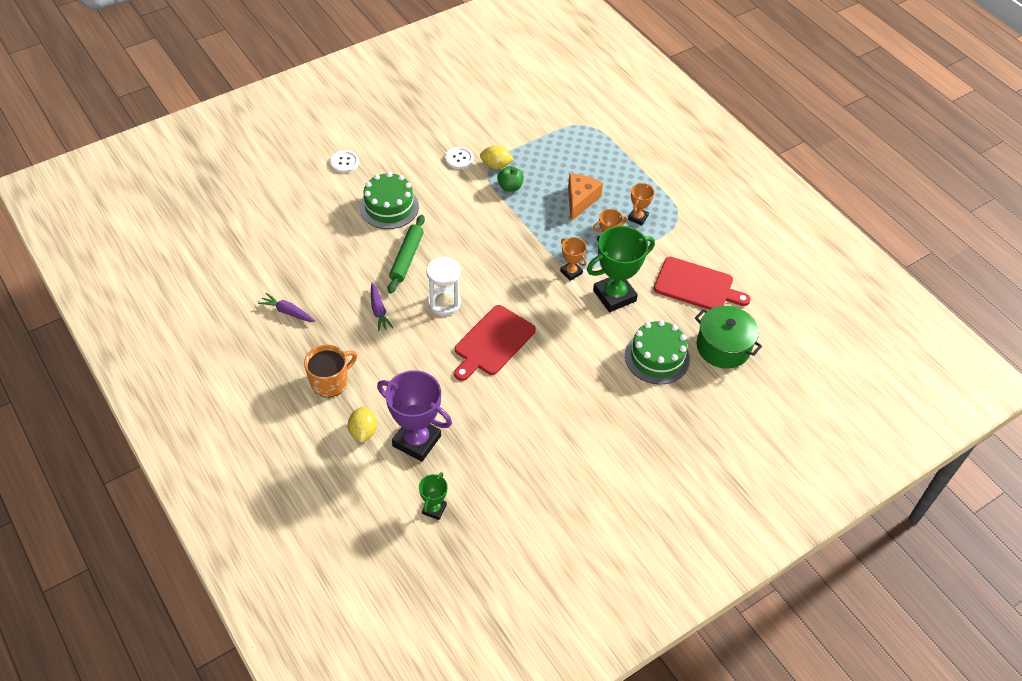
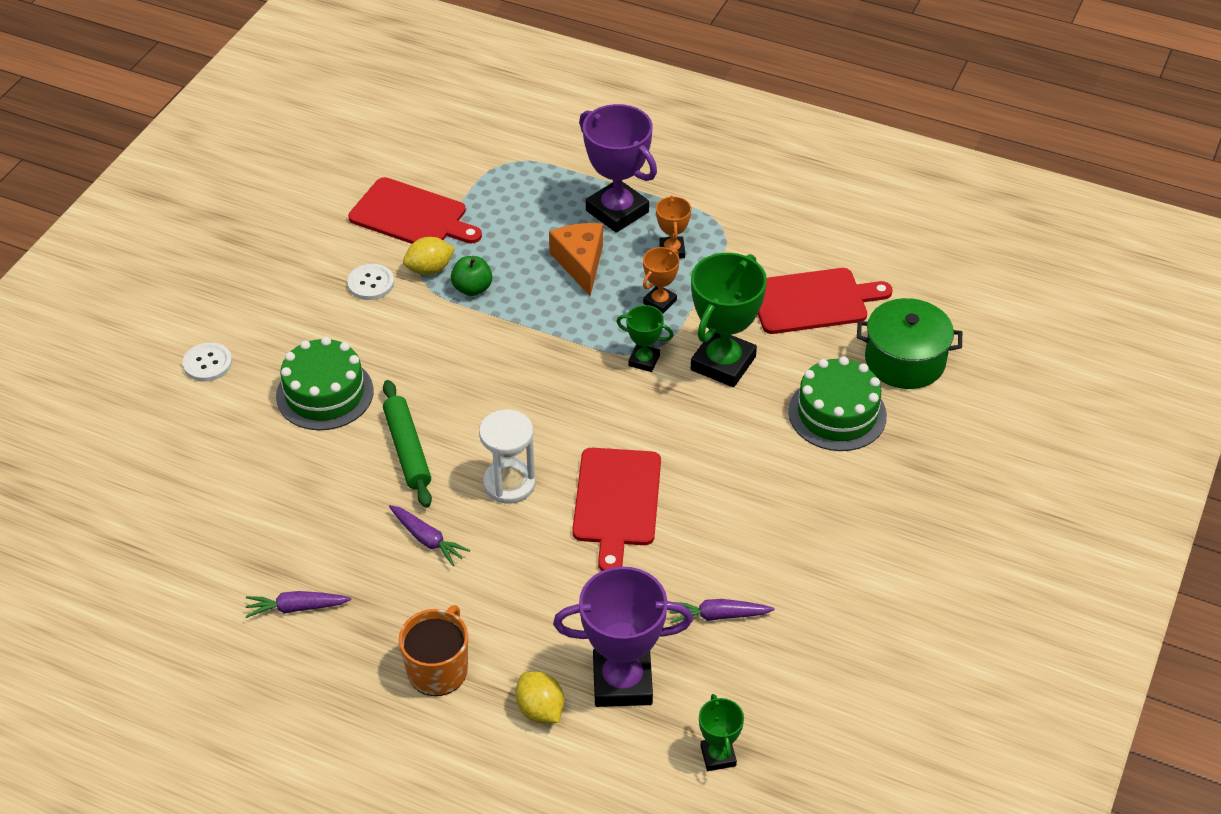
camera: 30 degrees left, 5 degrees down
(496, 434) = (718, 615): none -> purple carrot
(510, 132) = (412, 216): none -> red cutting board
(571, 272) = (644, 360): orange trophy -> green trophy
(625, 181) = (617, 211): none -> purple trophy

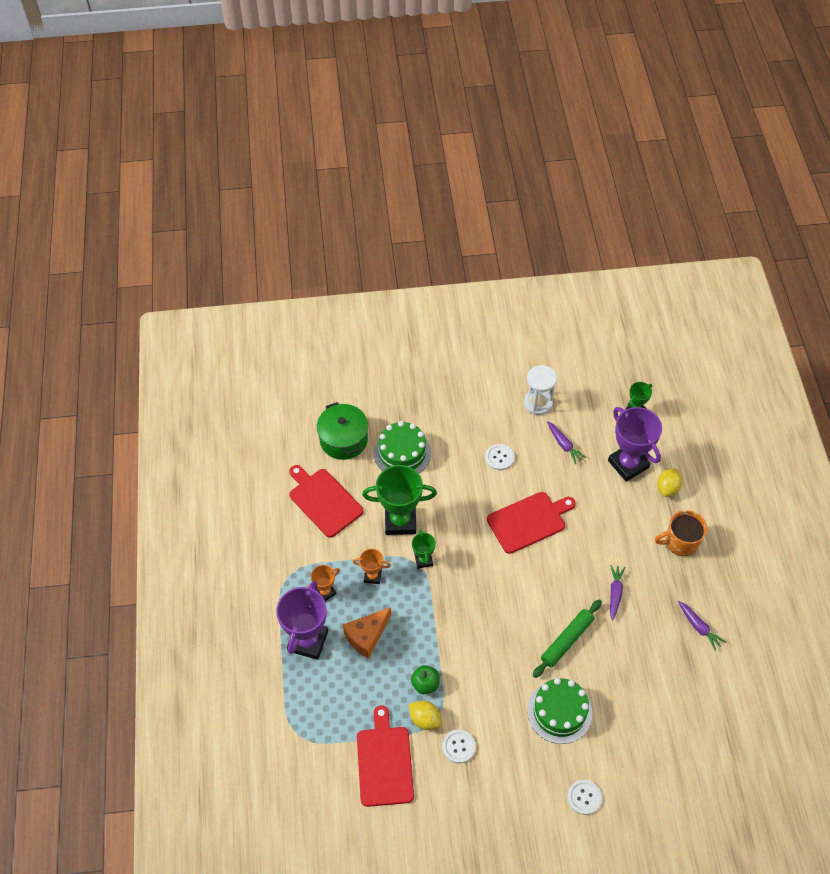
camera: 120 degrees left, 10 degrees up
(509, 483) = (553, 577): white hourglass -> white hourglass (538, 403)
(751, 522) = (499, 457): none -> white button

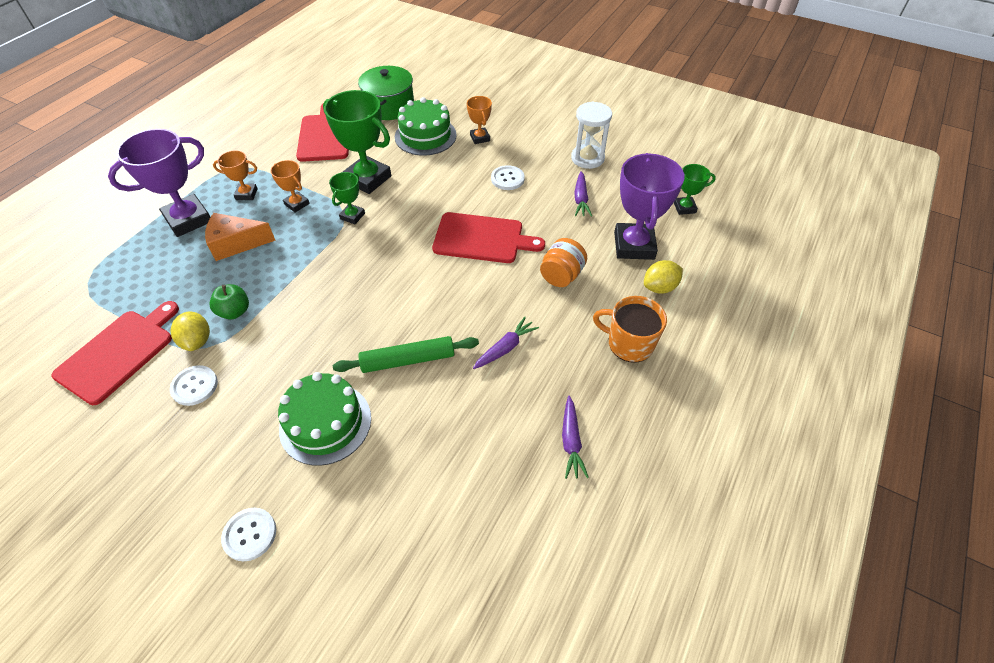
camera: 35 degrees right, 5 degrees down
(444, 430) = (480, 138): none -> orange trophy
(603, 518) = (561, 275): none -> orange jar

